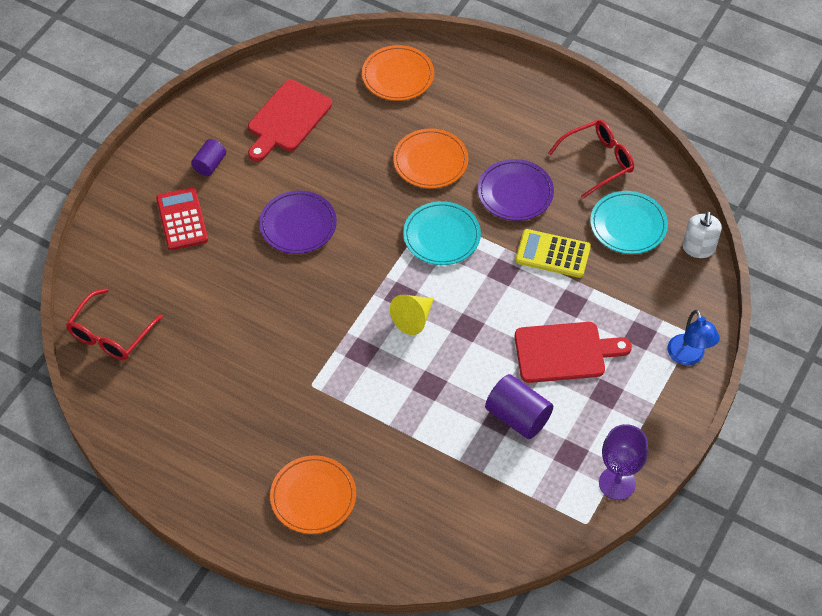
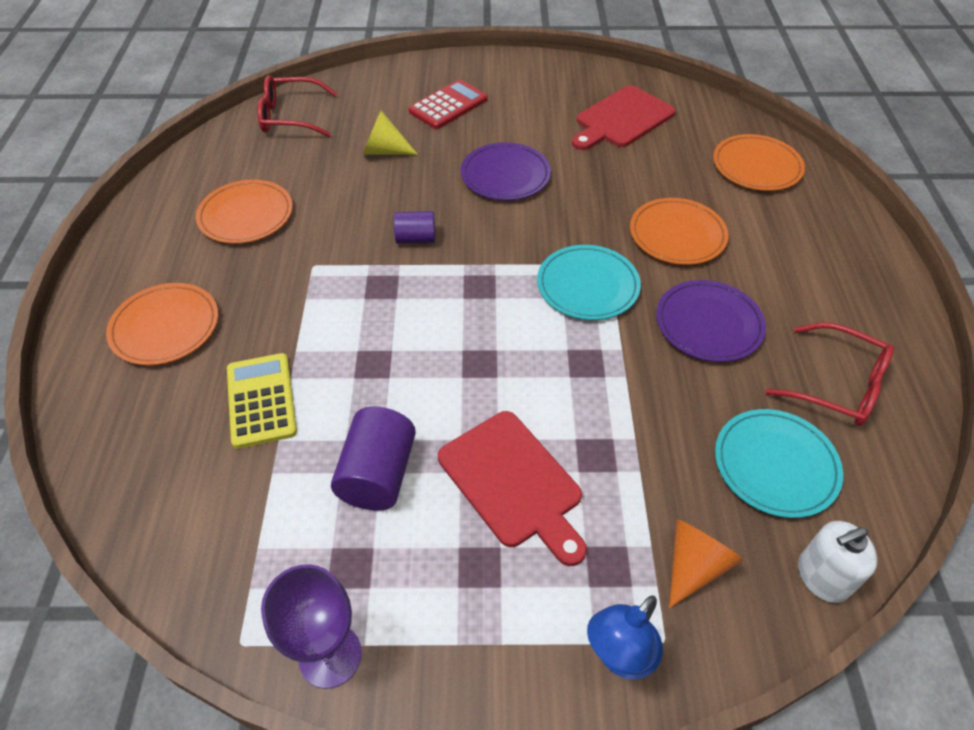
camera: 60 degrees right, 5 degrees down
(210, 164) = (523, 96): purple cylinder -> purple cylinder (415, 238)
(222, 409) = (246, 215): none -> orange plate
(287, 119) = (622, 119): red cutting board -> red cutting board turned 45 degrees counterclockwise
(413, 319) = (455, 310): yellow cone -> yellow cone (384, 151)
(553, 254) = (654, 401): yellow calculator -> yellow calculator (261, 400)
(661, 297) = (694, 565): none -> orange cone

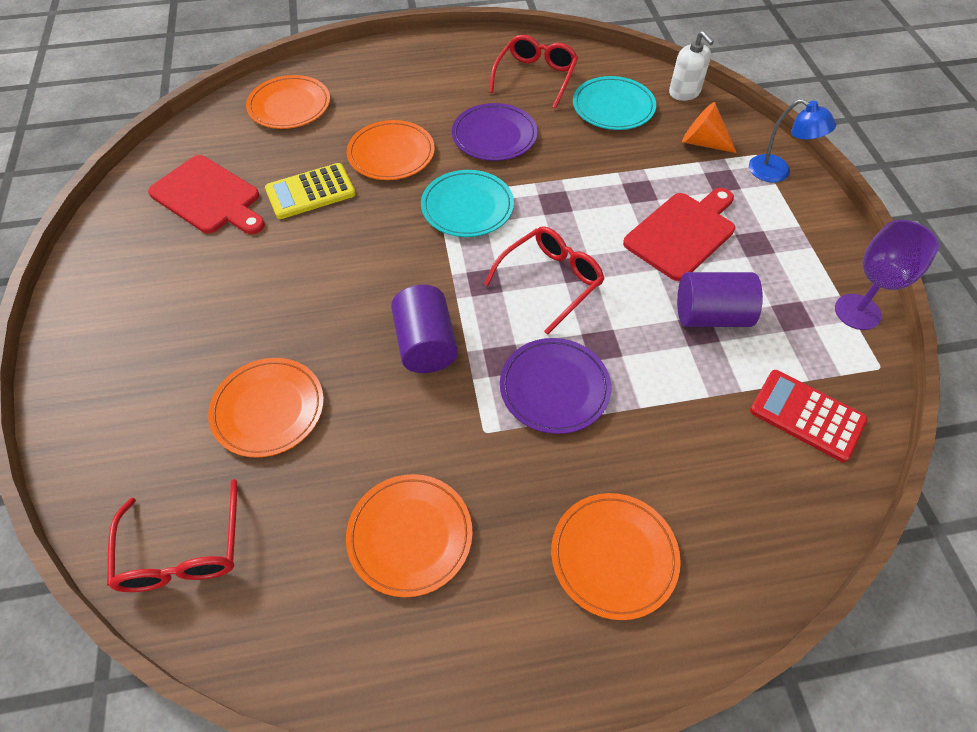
camera: 100 degrees left, 5 degrees up
(261, 400) = (673, 423): yellow calculator -> yellow calculator (310, 192)
(384, 151) = (268, 409): yellow cone -> orange plate
(415, 238) = (426, 344): purple cylinder -> purple cylinder, size x1.63
(448, 105) = (169, 358): red calculator -> red calculator (807, 415)
(467, 337) = (550, 281): none -> red glasses
(505, 175) = (312, 283): purple plate -> purple plate (554, 388)

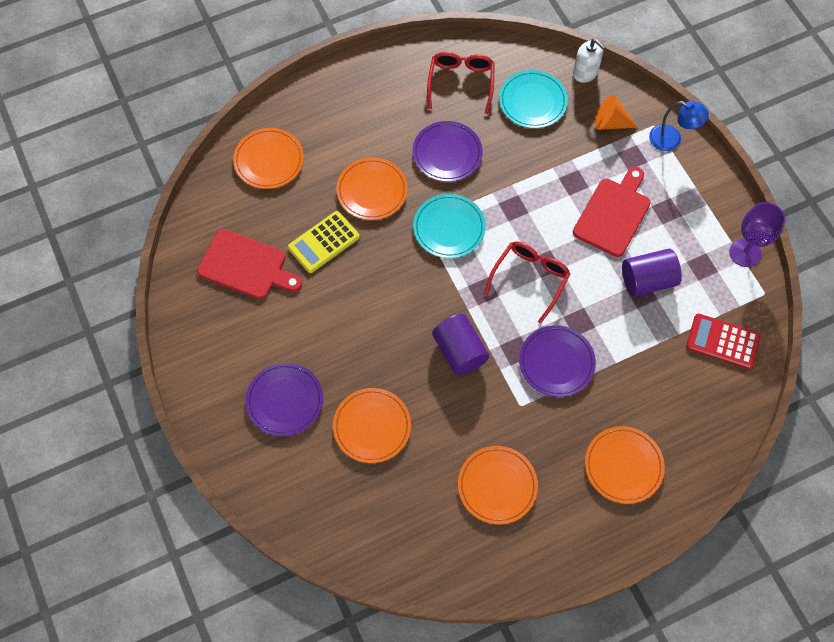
camera: 15 degrees left, 10 degrees up
(172, 350) = (285, 400): none -> purple plate
(182, 551) = (361, 532): red glasses -> none

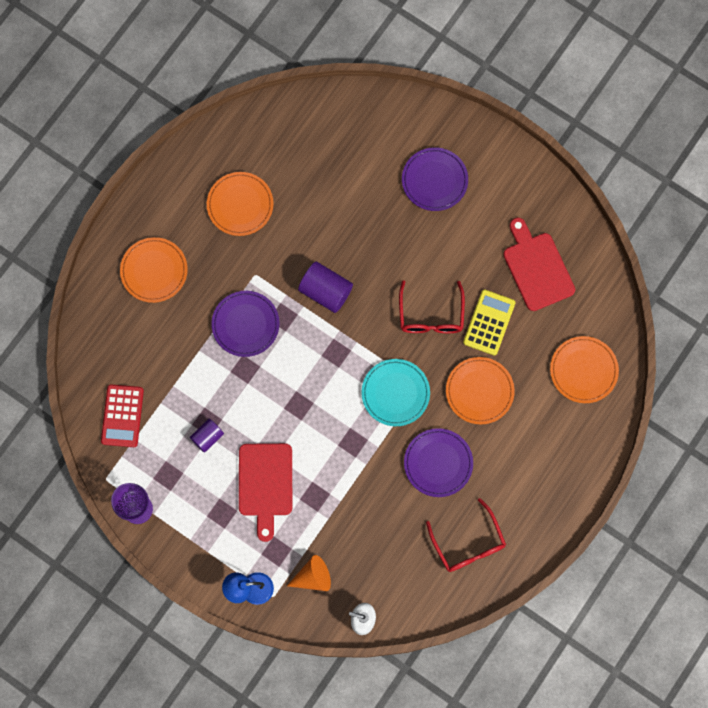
camera: 150 degrees right, 10 degrees up
(246, 266) = (536, 268): red cutting board -> red cutting board turned 75 degrees clockwise
(372, 426) = (357, 197): orange plate -> none
(530, 279) = (304, 384): red glasses -> red glasses (431, 316)
(532, 101) = (393, 560): turquoise plate -> none
(647, 280) = (207, 437): purple cylinder -> purple cylinder, size x0.61
(722, 341) = (122, 416): red calculator -> red calculator turned 105 degrees clockwise

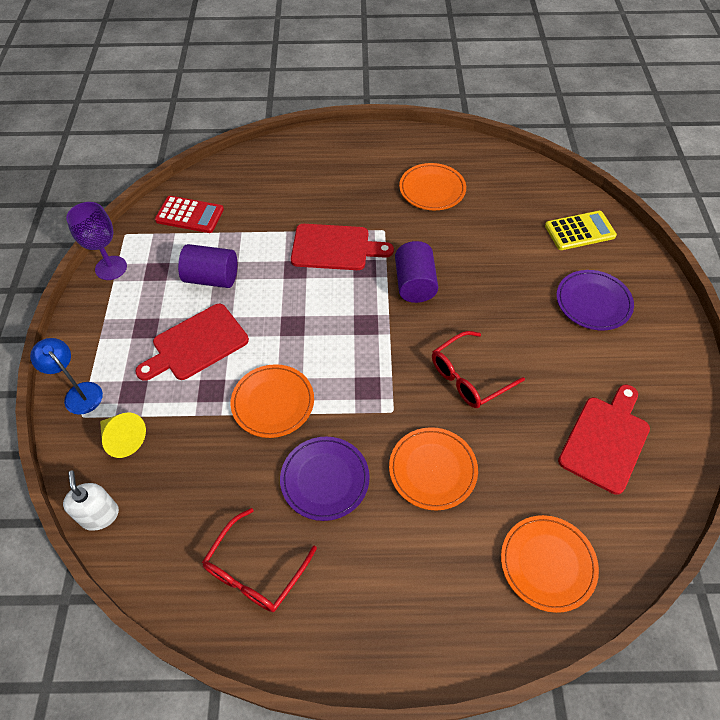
camera: 55 degrees right, 20 degrees down
(122, 416) = (189, 215): red calculator -> red calculator turned 135 degrees counterclockwise
(154, 271) = (328, 170): orange plate -> orange plate (273, 402)
(207, 437) = (212, 278): purple cylinder -> purple cylinder, size x1.63
(245, 324) = (335, 247): purple plate -> red cutting board
(313, 577) = (123, 439): orange cone -> yellow cone
(395, 393) = (367, 395): turquoise plate -> none
(489, 322) = (510, 432): yellow calculator -> yellow calculator (580, 231)

